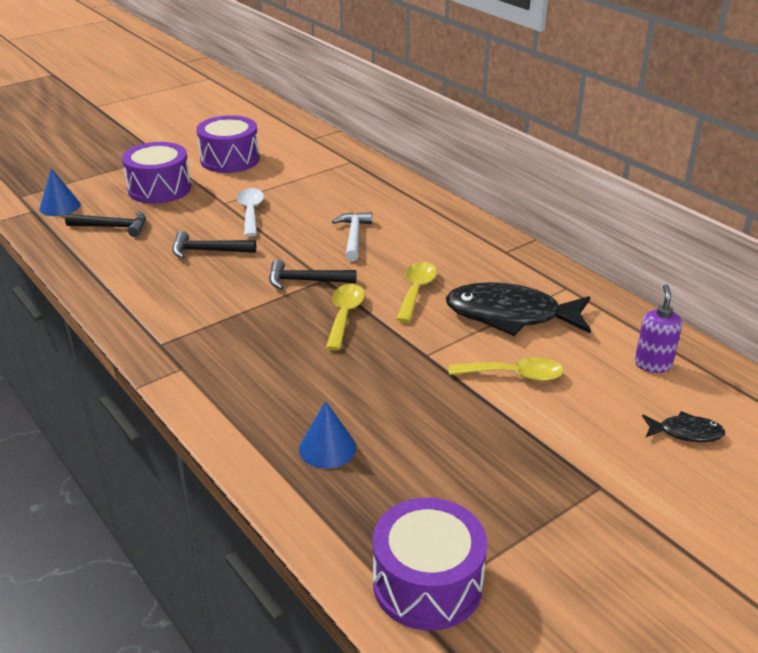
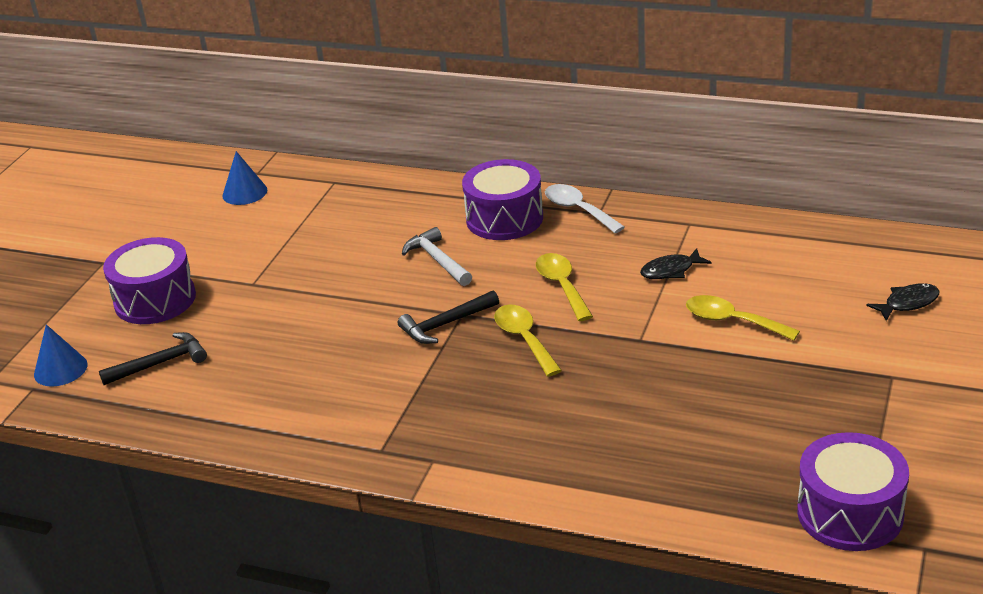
camera: 30 degrees left, 0 degrees up
(207, 251) = (304, 340): black hammer -> none
(230, 159) = (193, 234): purple drum -> purple drum (504, 218)
(250, 212) = (296, 281): white spoon -> white spoon (578, 210)
(327, 448) = (652, 458): blue cone -> blue cone (244, 192)
(510, 315) = (671, 271): black fish -> black fish, size x0.46
(514, 375) = (732, 321): yellow spoon -> yellow spoon turned 120 degrees counterclockwise
(652, 364) = (828, 259): purple soap dispenser -> none

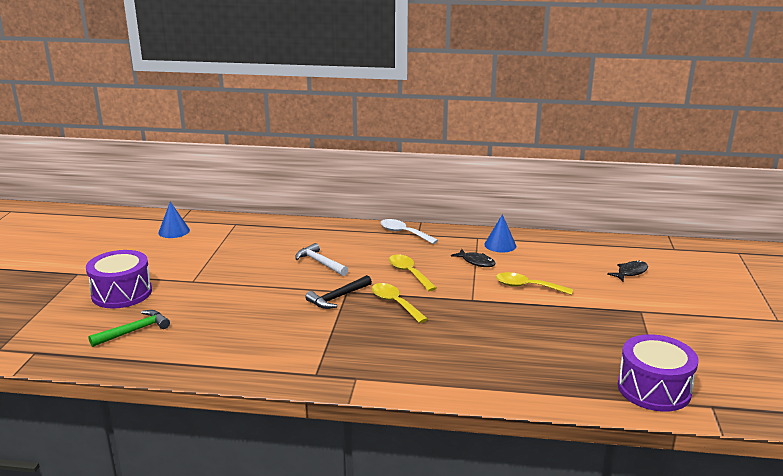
camera: 15 degrees left, 10 degrees down
(60, 369) = (55, 339): blue cone -> blue cone (500, 245)
(161, 363) = (134, 331): black hammer -> green hammer
(504, 218) = (357, 239): purple drum -> none
(671, 271) = (476, 262): black fish -> black fish turned 105 degrees counterclockwise

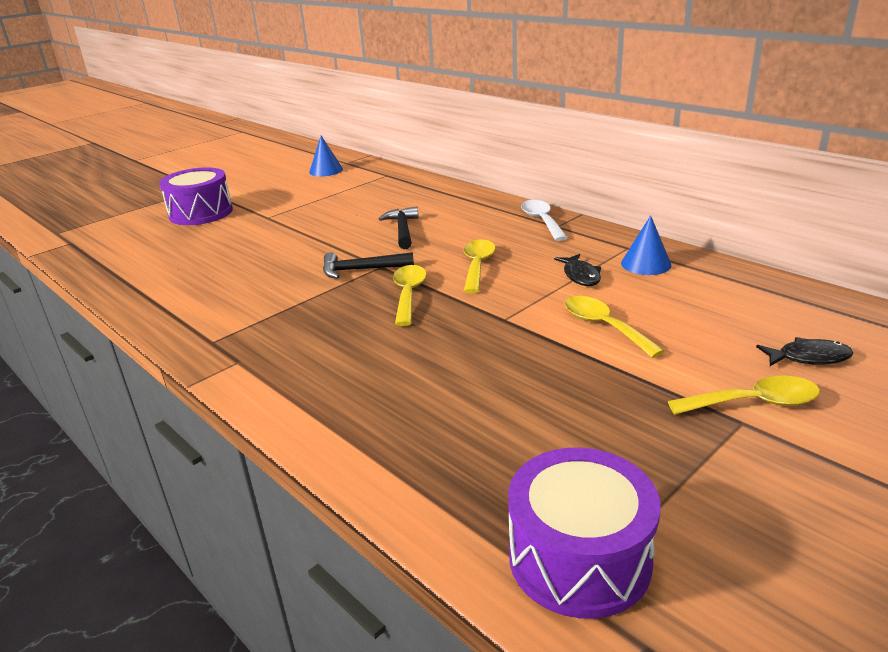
camera: 40 degrees right, 5 degrees up
(134, 331) = (155, 247): green hammer -> none
(320, 263) = (402, 230): white hammer -> black hammer
(635, 301) = (754, 403): none -> yellow spoon

